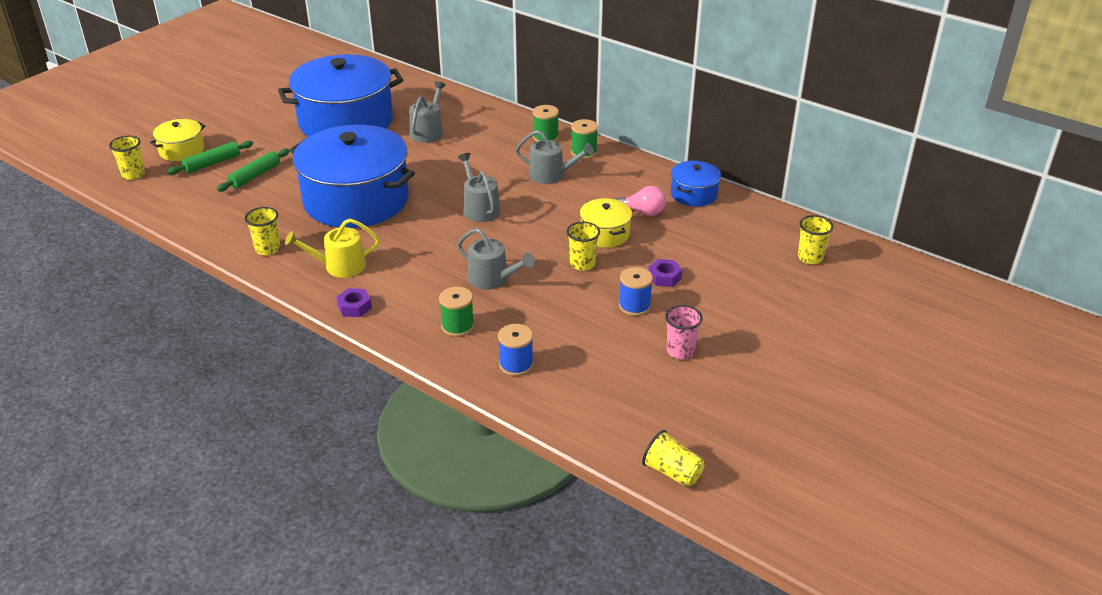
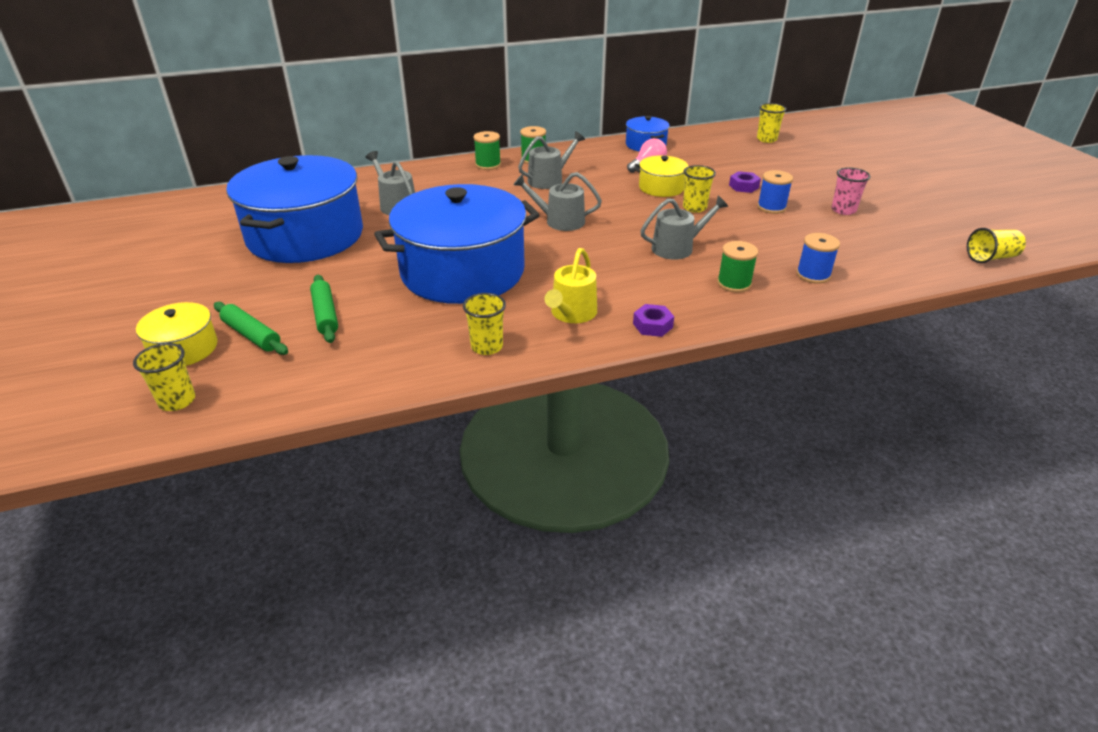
camera: 55 degrees left, 0 degrees up
(212, 163) = (252, 335): green rolling pin -> green rolling pin turned 45 degrees counterclockwise

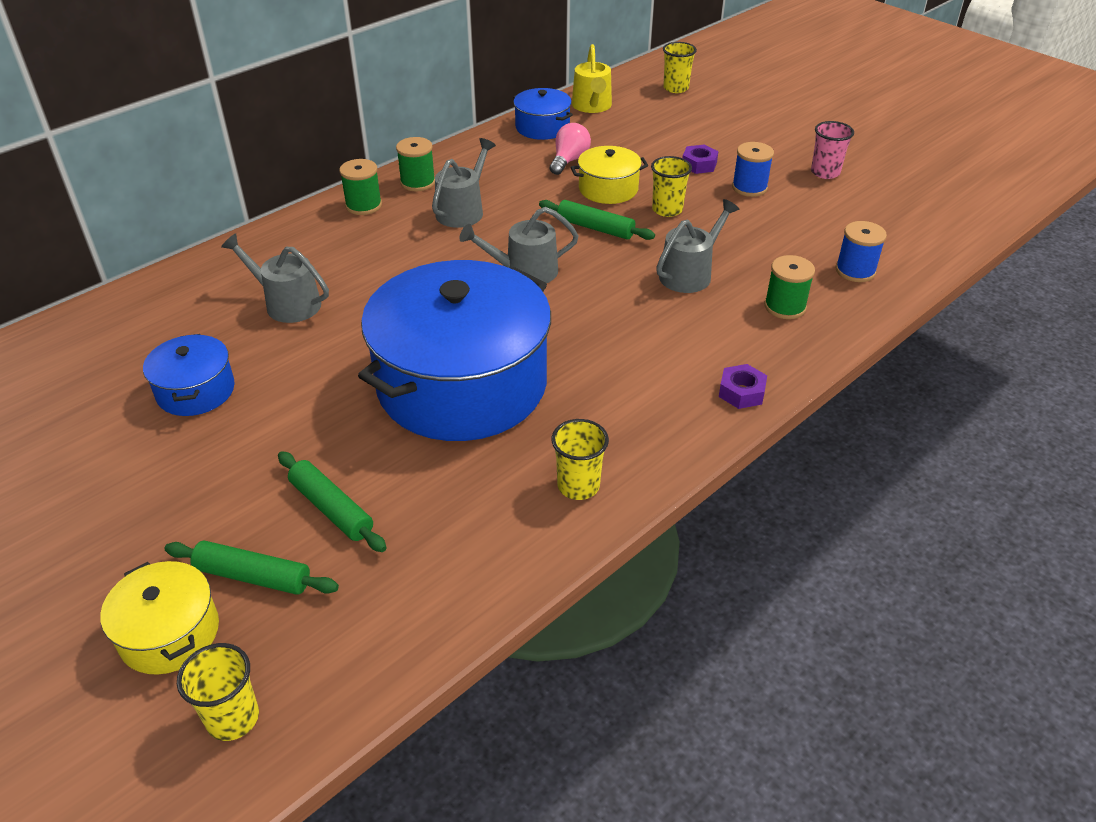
camera: 25 degrees left, 5 degrees up
(305, 236) = (195, 391): blue pot -> blue pot, size x0.45
(571, 313) = (641, 405): yellow watering can -> yellow watering can (592, 106)
(631, 207) = (595, 228): none -> green rolling pin
(991, 258) = (1002, 199): yellow cup -> none

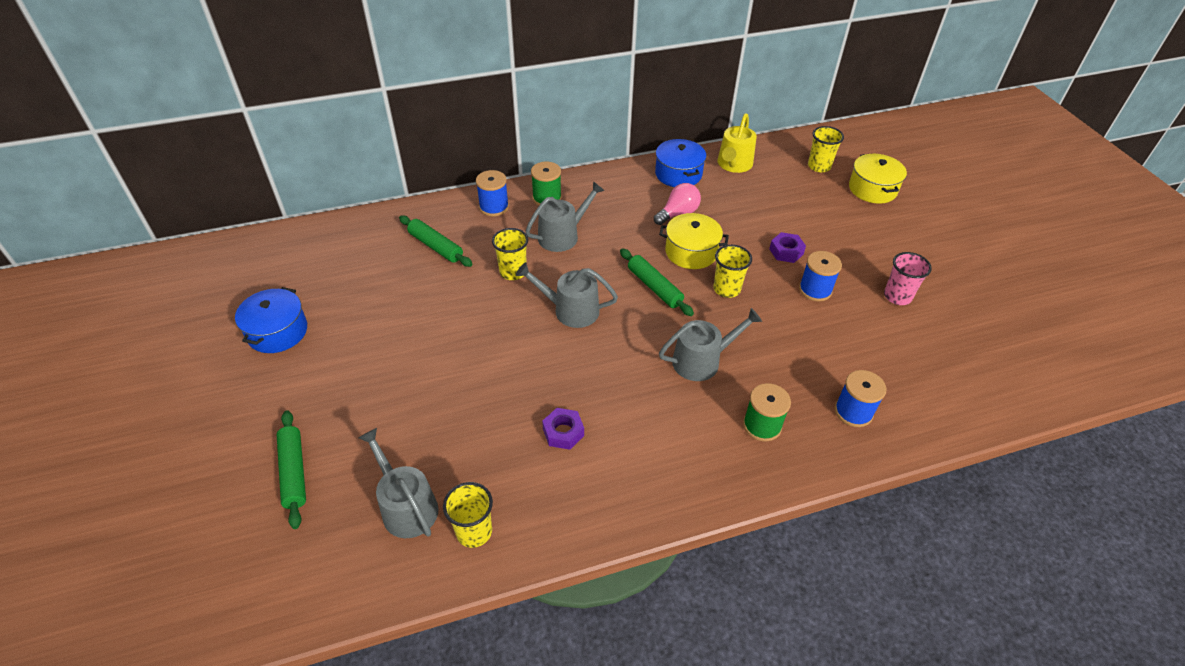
camera: 25 degrees right, 5 degrees up
(169, 633) = (131, 529): yellow pot -> yellow pot (872, 189)
(233, 718) = (120, 620): yellow cup -> yellow cup (513, 272)
(253, 576) = (209, 506): green rolling pin -> green rolling pin (436, 246)
(287, 303) = (384, 278): grey watering can -> grey watering can (406, 506)
(363, 205) = (494, 207): green spool -> blue spool
(462, 384) = (454, 399): blue pot -> none
(741, 392) = (664, 498): purple nut -> purple nut (563, 432)

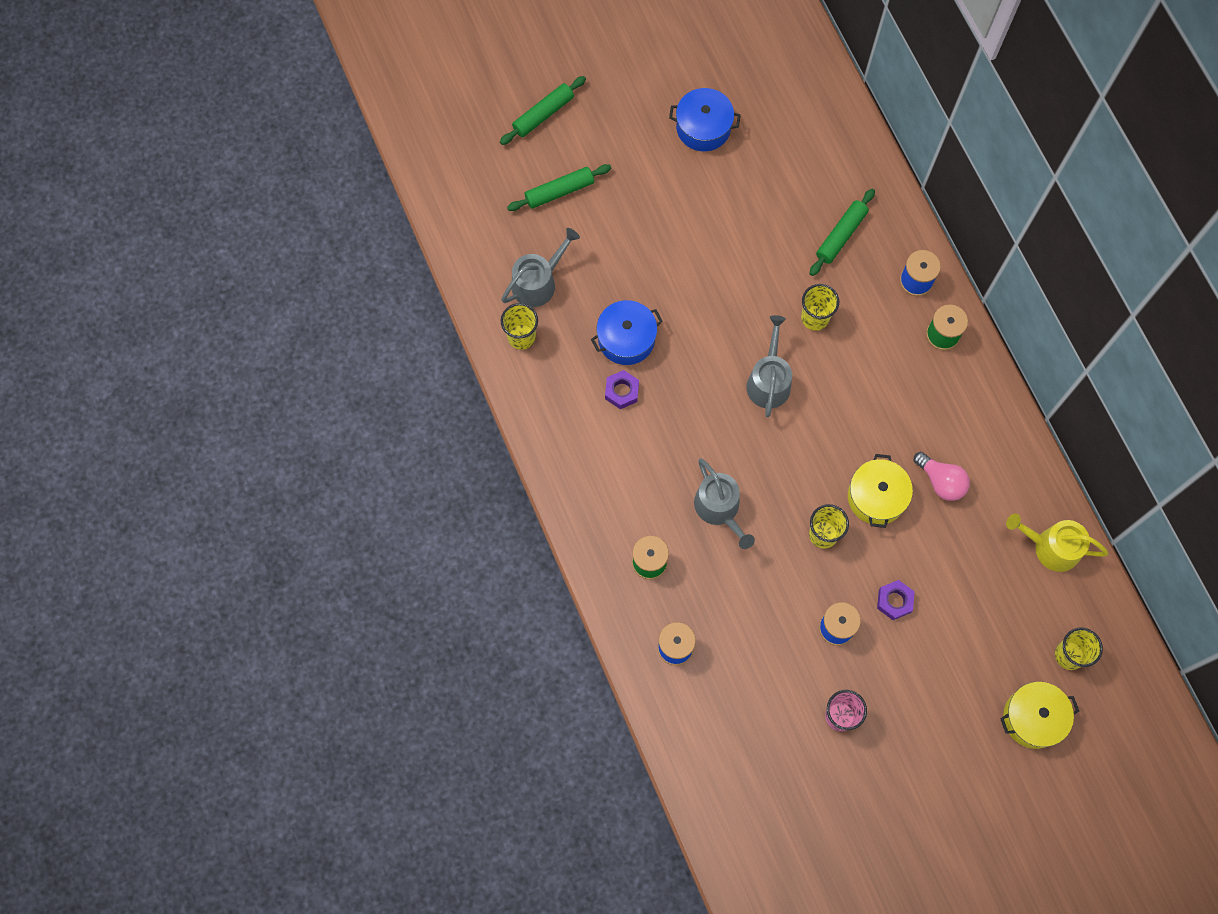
camera: 85 degrees right, 25 degrees up
(562, 236) = (880, 359): grey watering can -> none
(654, 287) = (814, 460): green rolling pin -> green rolling pin (543, 114)
(678, 174) = (1018, 480): blue pot -> blue pot (626, 339)

